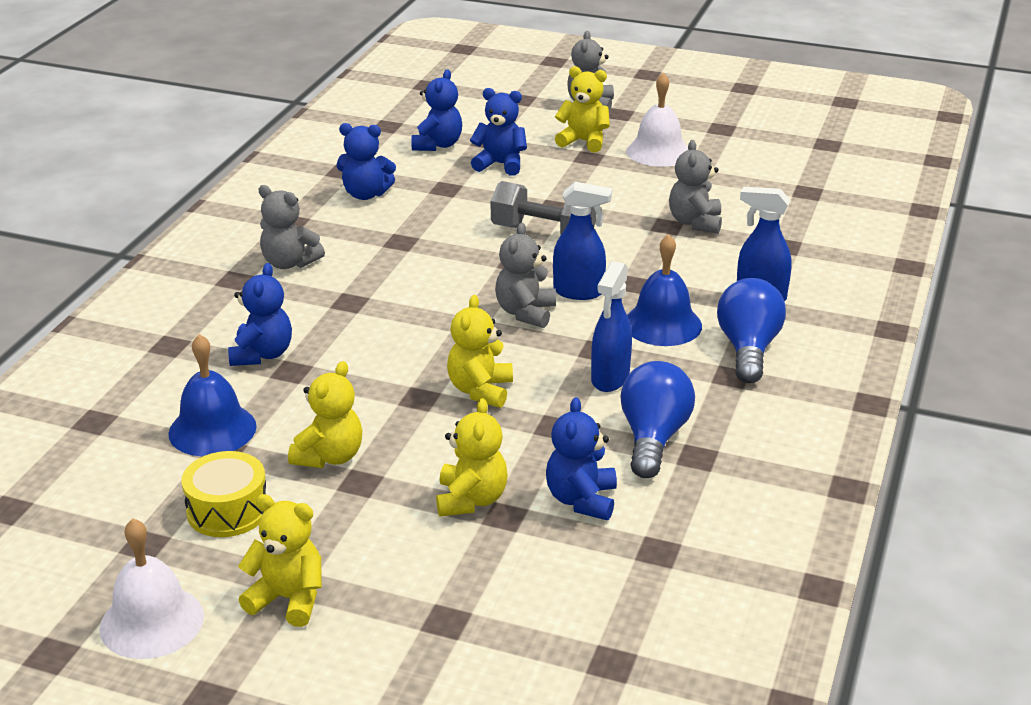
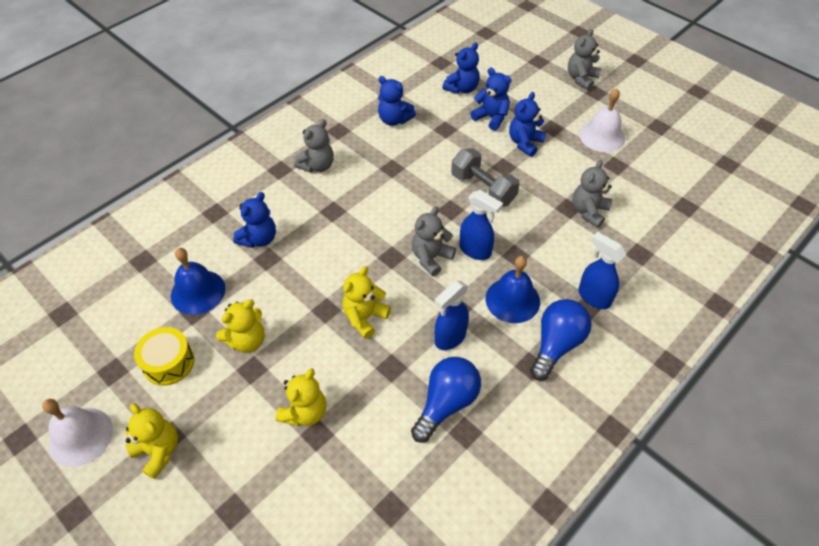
camera: 25 degrees right, 20 degrees up
(289, 263) = (317, 166): grey teddy bear -> grey teddy bear turned 105 degrees counterclockwise
(581, 500) = (370, 441): blue teddy bear -> blue teddy bear (525, 143)
(583, 141) = (557, 112): yellow teddy bear -> none

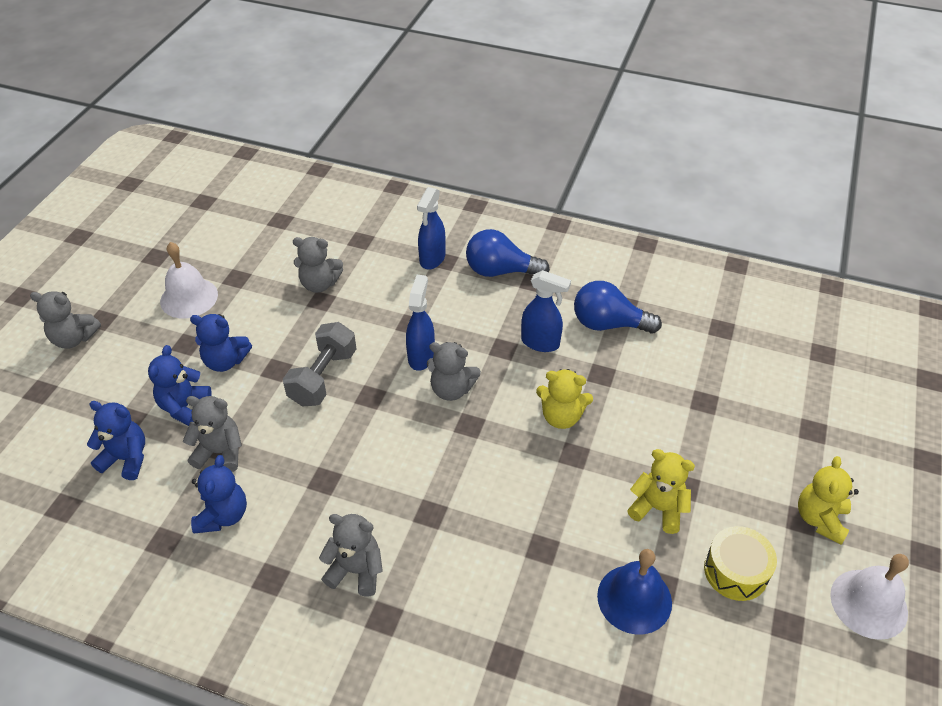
camera: 115 degrees left, 5 degrees down
(259, 239) = (518, 574): blue teddy bear -> none
(305, 412) = (692, 420): yellow teddy bear -> none
(443, 127) = (220, 452): none -> grey teddy bear
(512, 300) = (468, 311): blue bell -> none

